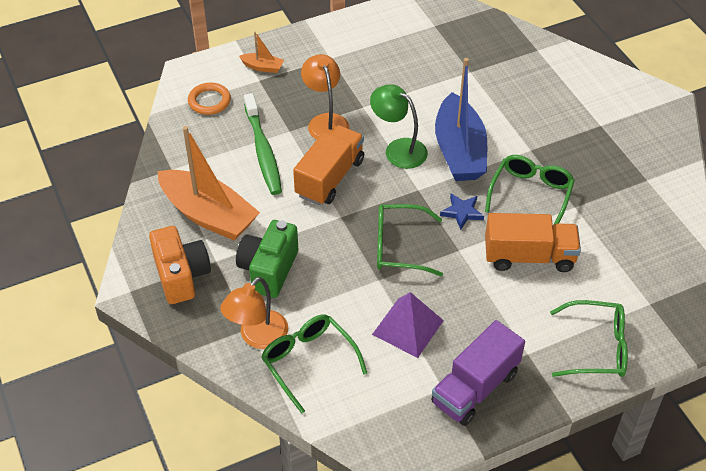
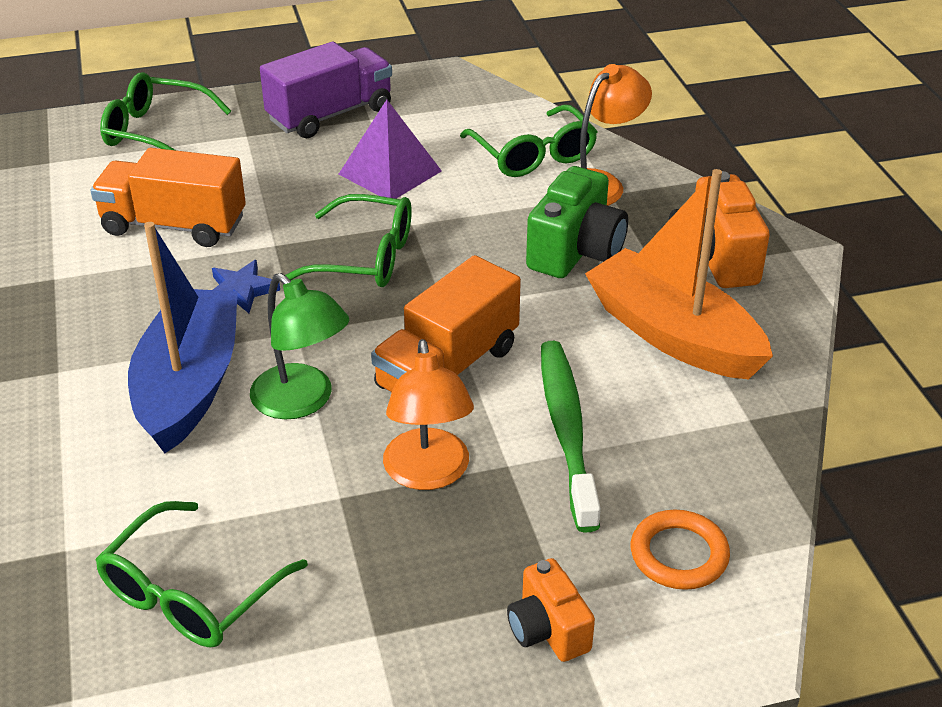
camera: 170 degrees left, 10 degrees down
(262, 67) = (548, 630): orange boat -> orange camera
(531, 194) = (111, 302): green glasses -> green glasses (191, 594)

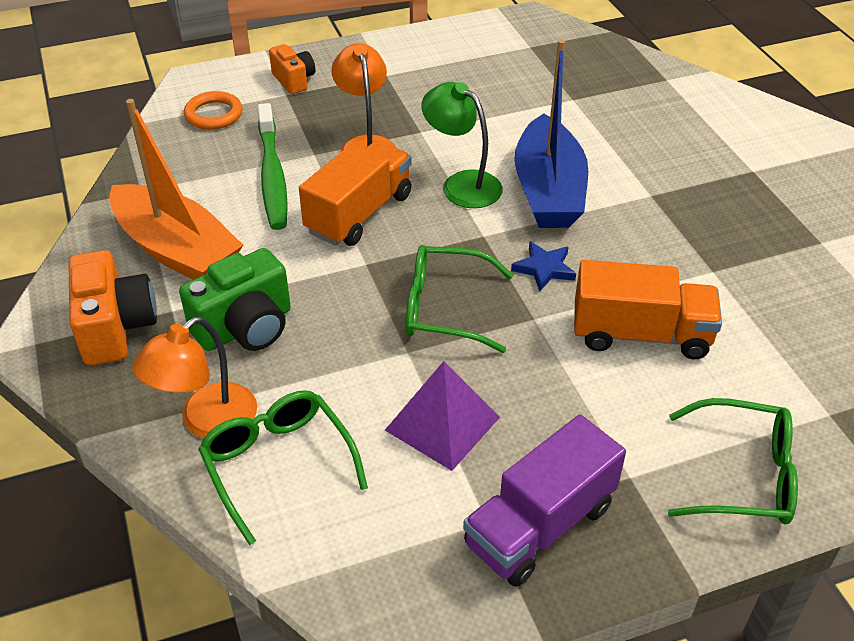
camera: 175 degrees right, 5 degrees up
(191, 594) = (491, 84): green glasses -> none
(576, 252) = (246, 327): green camera -> green camera turned 150 degrees counterclockwise

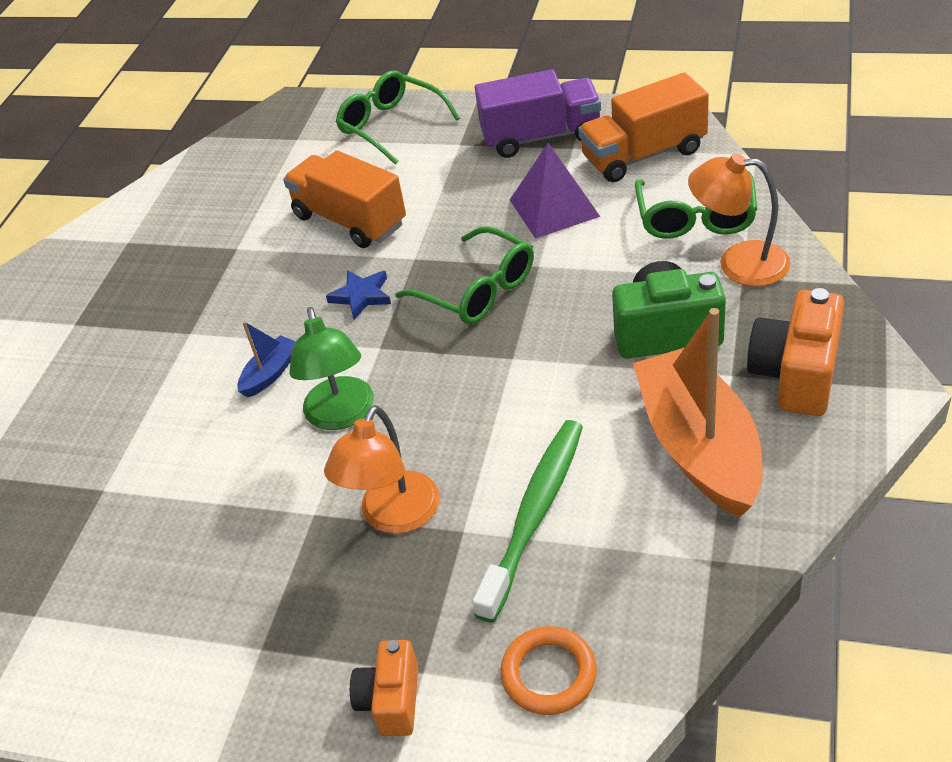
camera: 140 degrees left, 0 degrees up
(207, 422) = (738, 263): orange lamp -> orange lamp turned 150 degrees counterclockwise
(359, 213) = (475, 419): orange truck -> orange truck (644, 155)
(548, 191) = (270, 373): blue boat -> blue boat, size x0.43

